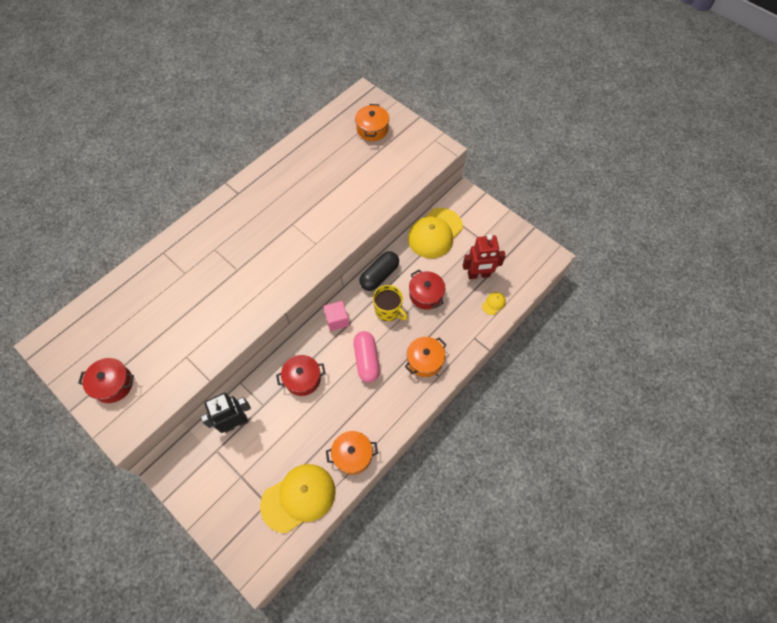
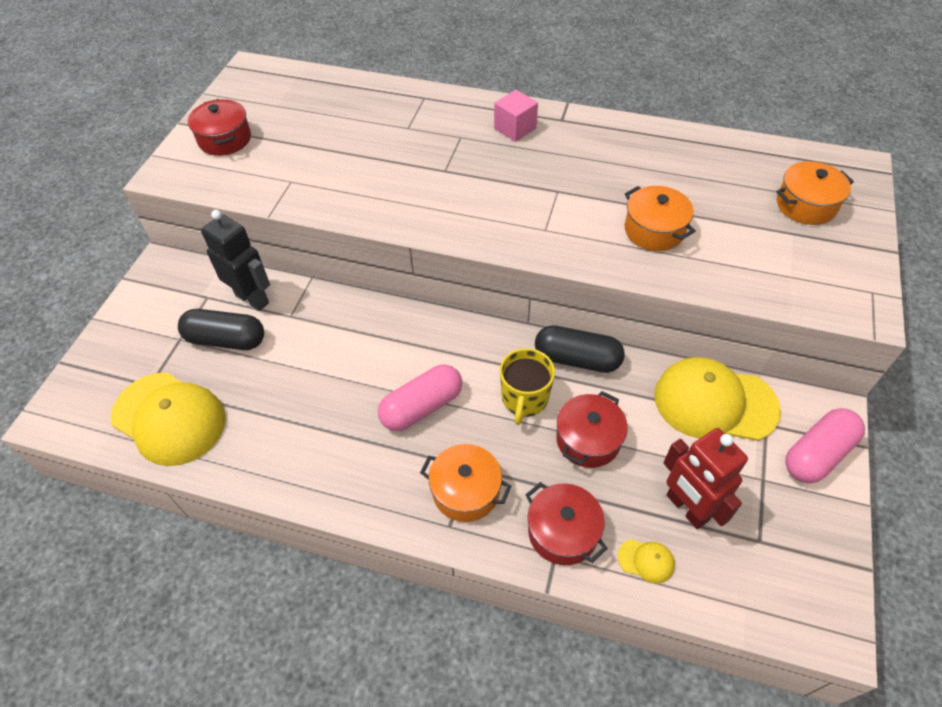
camera: 65 degrees right, 10 degrees down
(259, 448) = (226, 340): none -> black capsule
(303, 379) = (350, 341): red pot -> red pot (562, 532)
(337, 320) = (466, 339): pink cube -> pink cube (515, 128)
(352, 455) = (257, 458): orange pot -> orange pot (654, 230)
(479, 212) = (817, 454): none -> pink capsule

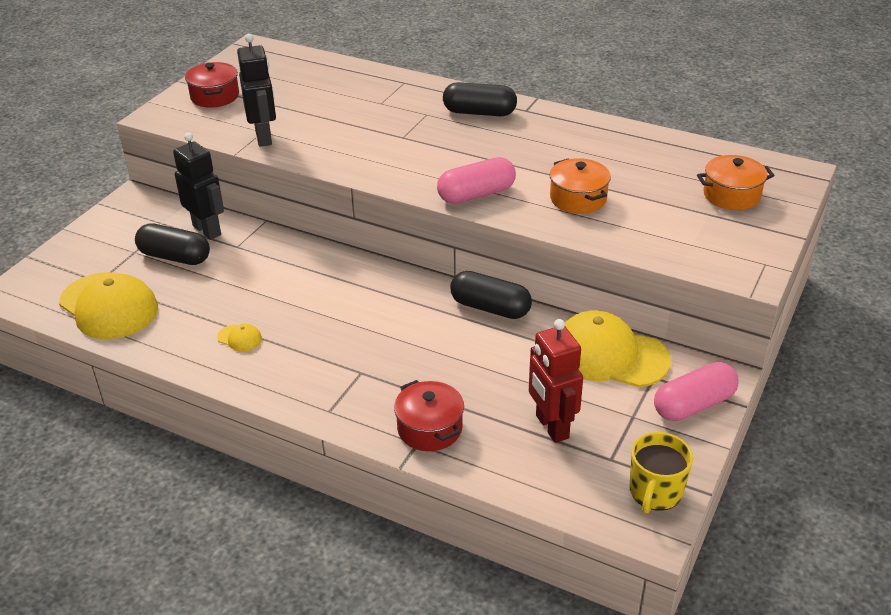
camera: 10 degrees right, 15 degrees down
(294, 189) = (264, 137): none -> black robot
(422, 407) = (333, 325): pink capsule -> pink capsule (476, 194)
(466, 491) = (352, 389): orange pot -> none
(515, 128) = (479, 112): pink cube -> black capsule
(524, 398) = (430, 330): yellow mug -> yellow mug (655, 492)
(588, 440) = (478, 367): red pot -> none
(646, 560) = (499, 458): yellow cap -> yellow cap (239, 338)

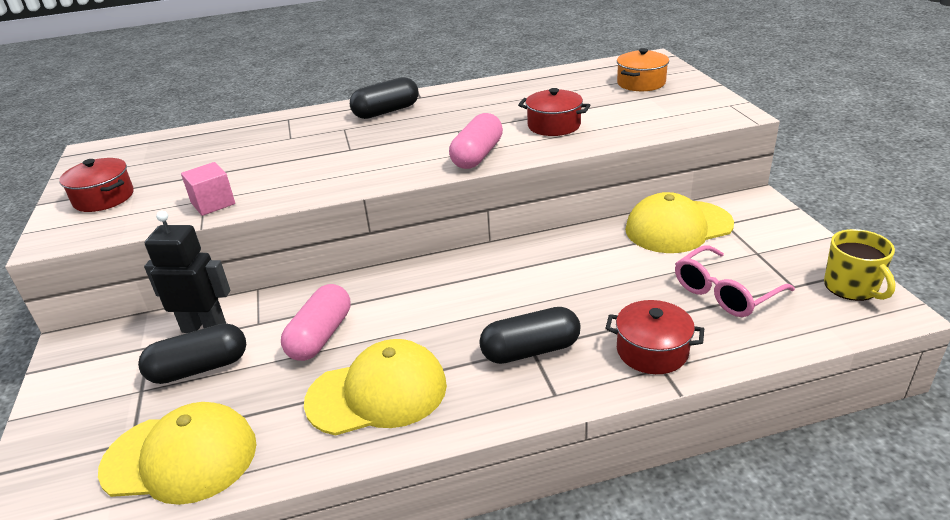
camera: 40 degrees left, 5 degrees down
(239, 338) = (377, 393): yellow cap -> yellow cap, size x2.47
(264, 137) = (213, 203): black robot -> pink cube
(490, 308) = (552, 245): black capsule -> black capsule (530, 350)
(551, 427) = (725, 292): red robot -> pink glasses
(578, 199) = (554, 125): orange pot -> red pot
(693, 405) = (774, 224): pink capsule -> pink capsule (320, 336)

